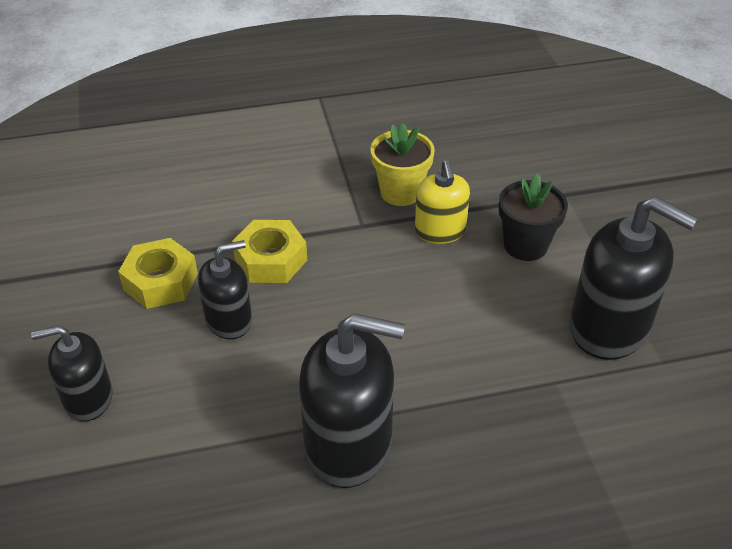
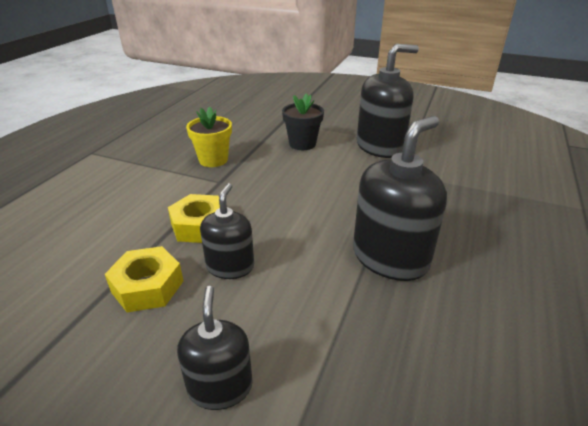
camera: 55 degrees left, 10 degrees down
(88, 398) = (220, 387): black soap dispenser -> black soap dispenser turned 150 degrees clockwise
(440, 231) = (260, 161): yellow soap dispenser -> none

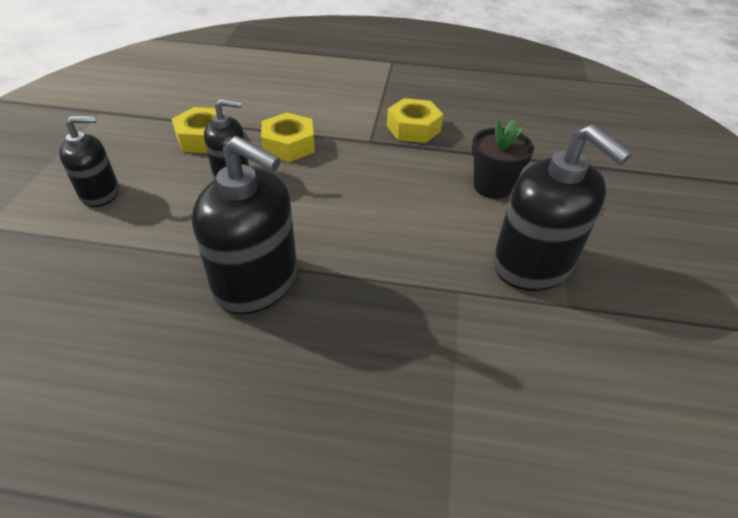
camera: 75 degrees right, 10 degrees up
(213, 160) = (413, 128): yellow flower pot -> yellow nut

